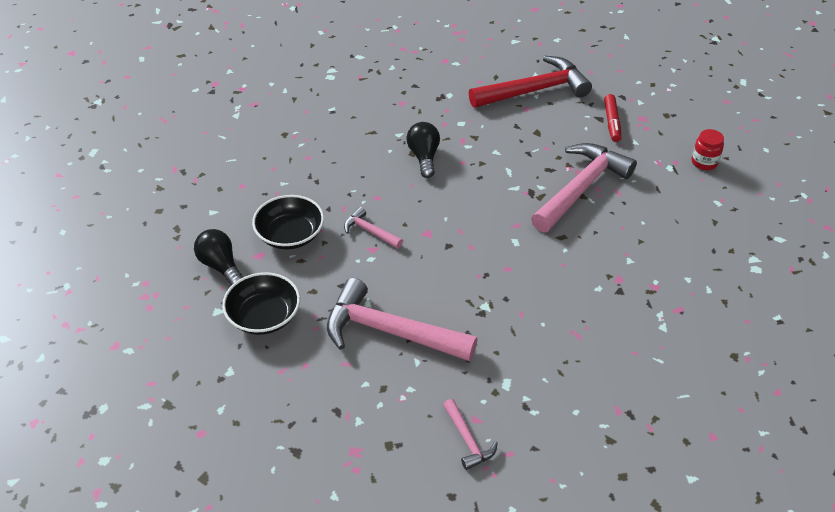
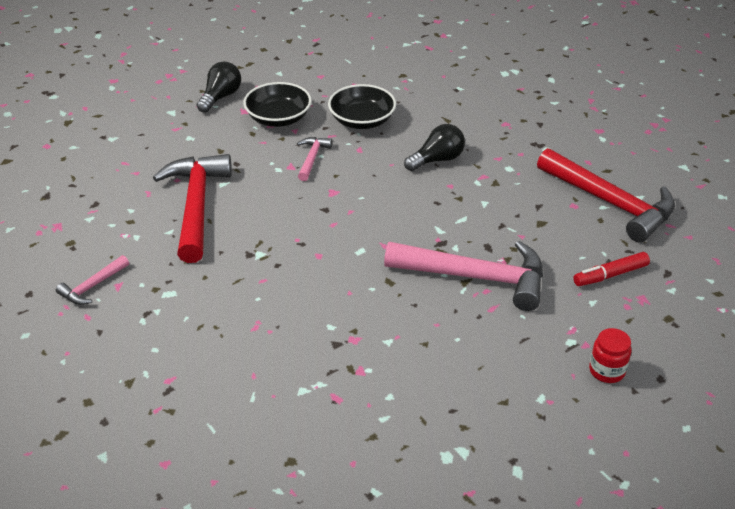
camera: 65 degrees right, 5 degrees down
(264, 316) = (178, 135): black bowl -> black bowl (362, 120)
(390, 331) = (196, 206): pink hammer -> red hammer

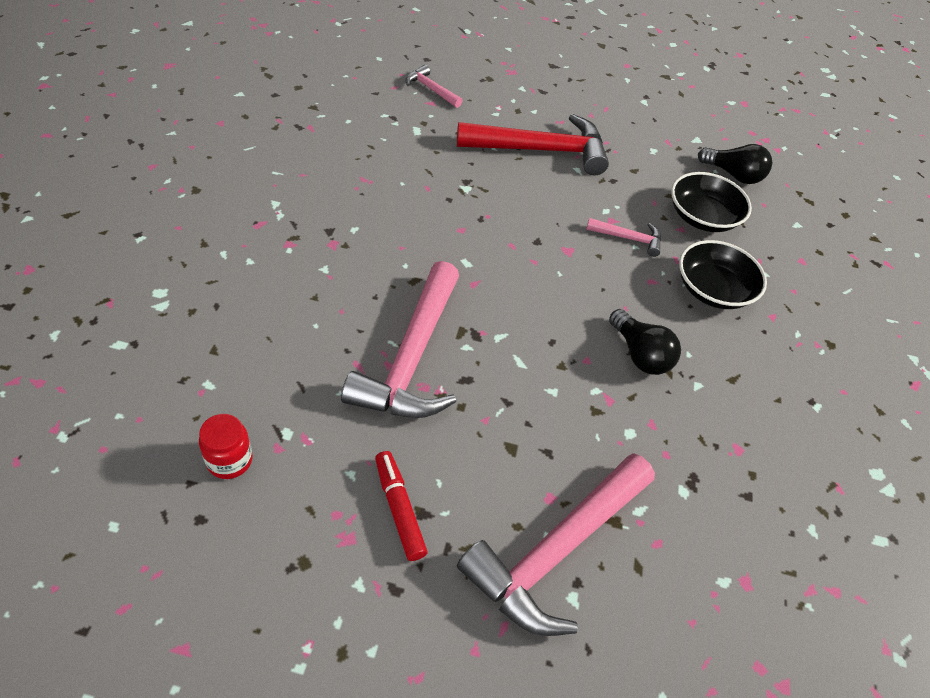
camera: 85 degrees right, 10 degrees up
(610, 203) = (557, 549): red hammer -> pink hammer

